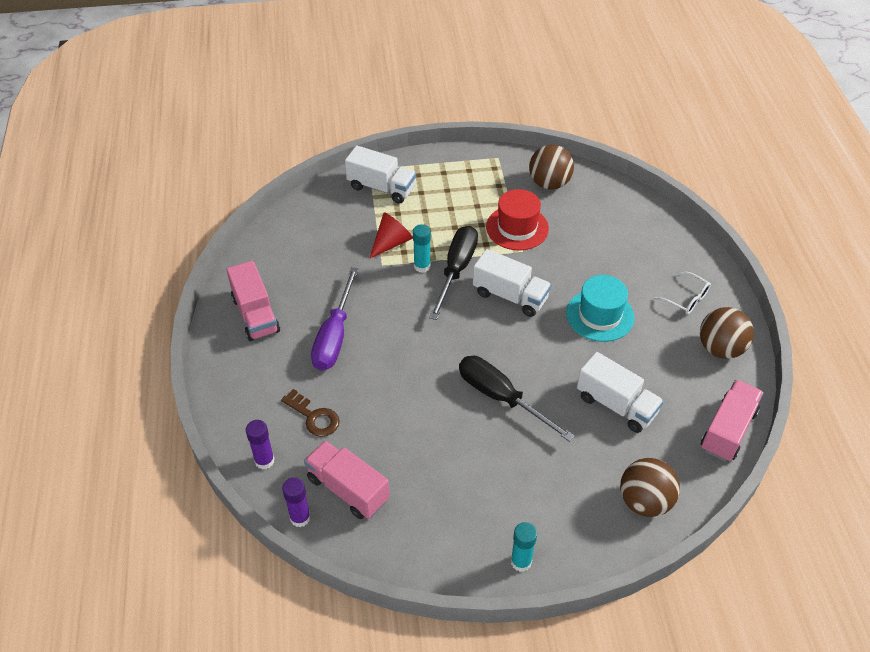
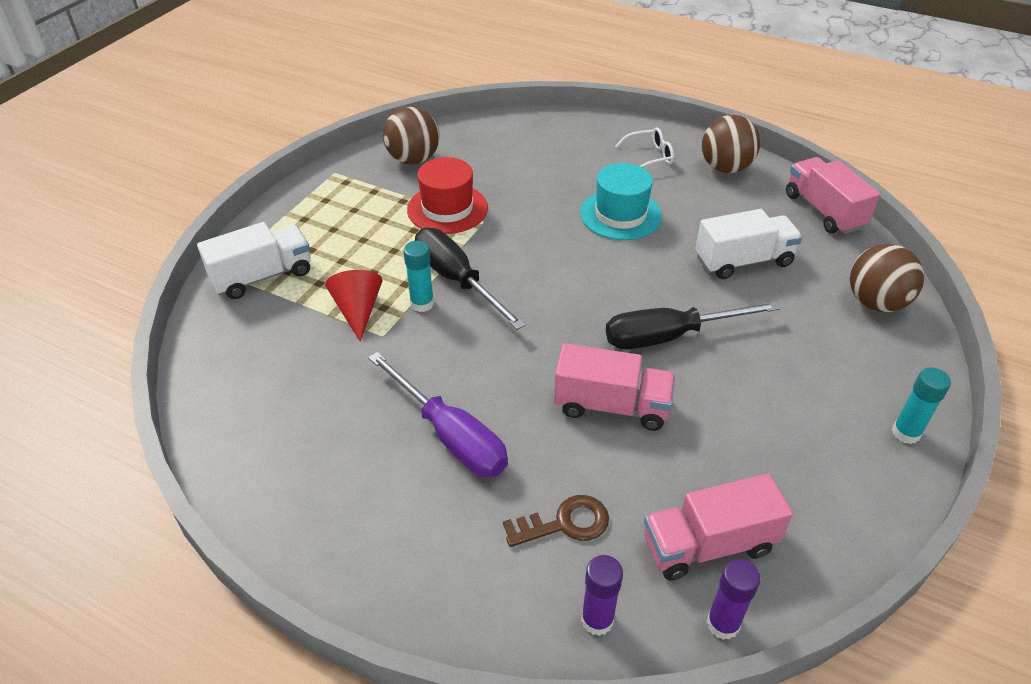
camera: 55 degrees left, 5 degrees down
(255, 315) = (331, 503): pink truck -> pink truck (611, 406)
(510, 296) = (535, 260): white truck -> none

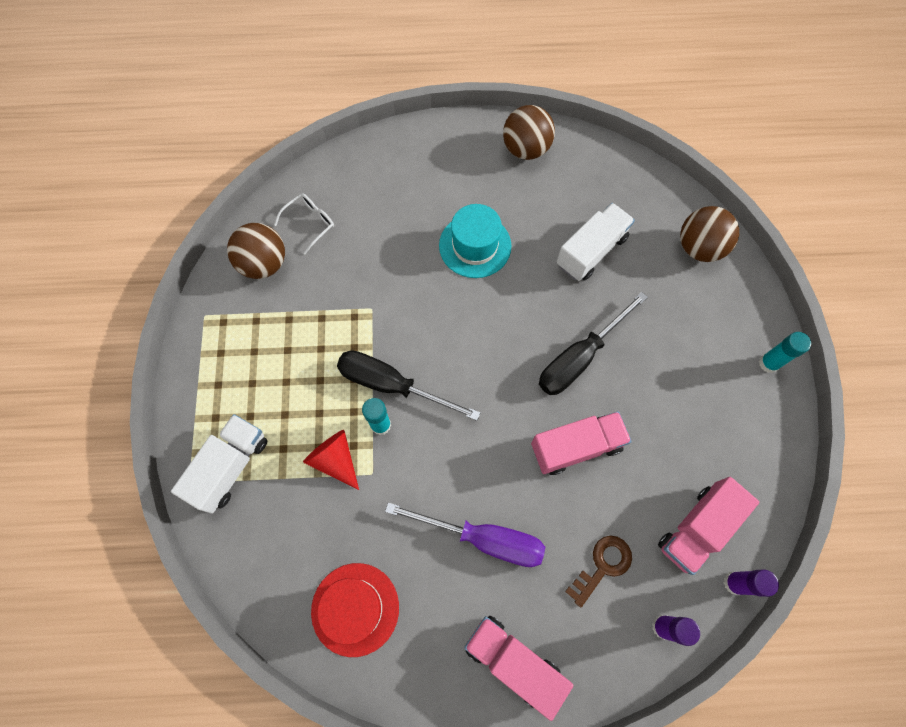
camera: 30 degrees left, 25 degrees up
(447, 209) = (332, 309): red hat -> red hat (355, 609)
(649, 156) = (459, 164): white glasses -> white glasses (310, 223)
(823, 211) = (621, 165): pink truck -> pink truck (513, 661)

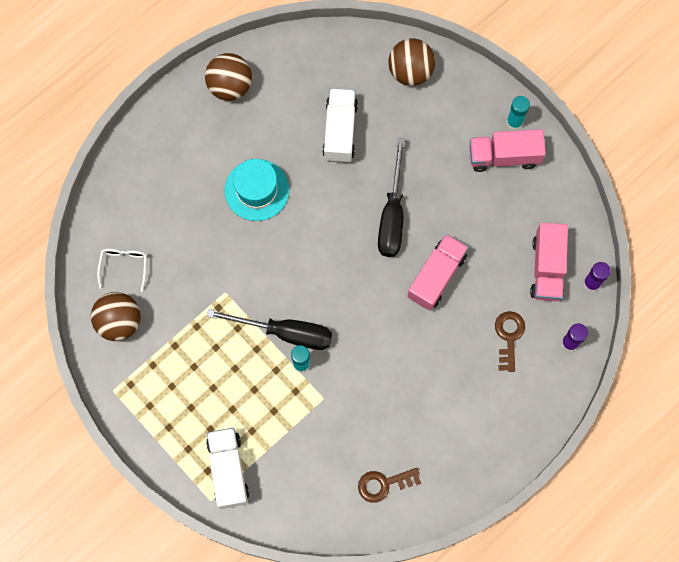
camera: 40 degrees left, 5 degrees up
(335, 460) = (292, 409): red cone -> none
(355, 609) = (384, 484): red hat -> brown key
(392, 385) = (285, 332): black screwdriver -> black screwdriver turned 150 degrees counterclockwise
(483, 538) = (425, 380): purple screwdriver -> none
(513, 661) = (500, 434): pink truck -> pink truck (504, 156)

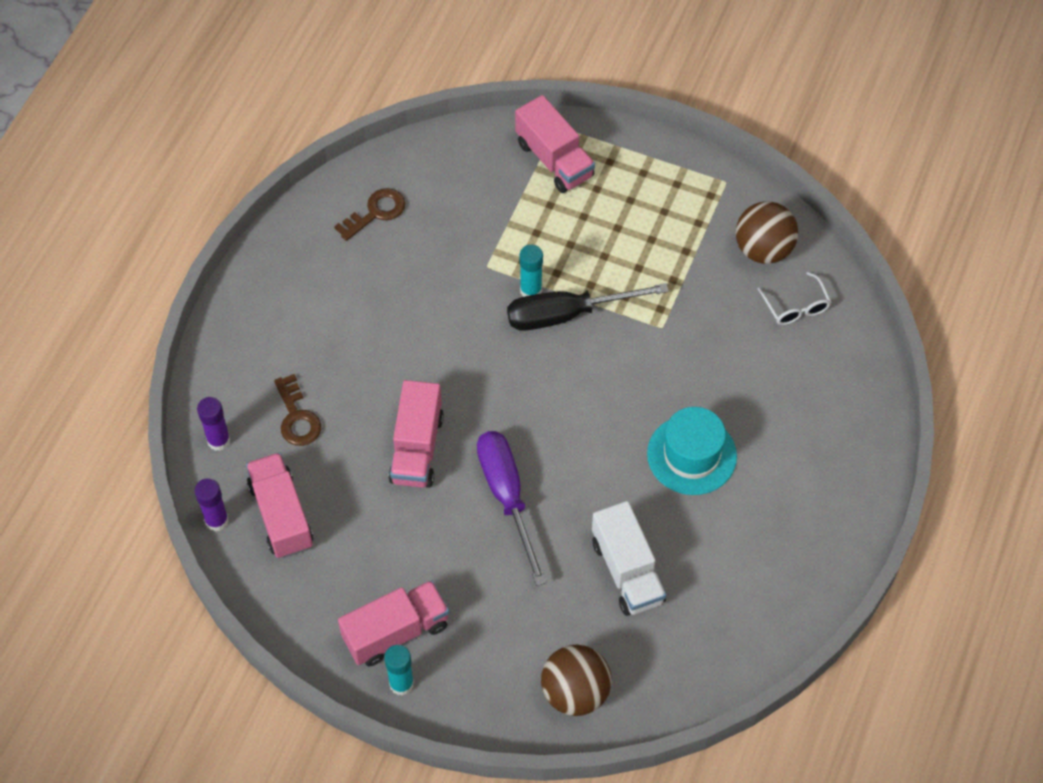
camera: 155 degrees right, 15 degrees down
(228, 470) = (554, 160): white truck -> pink truck
(230, 86) = (801, 567): brown ball -> none
(392, 215) = (507, 497): black screwdriver -> purple screwdriver

